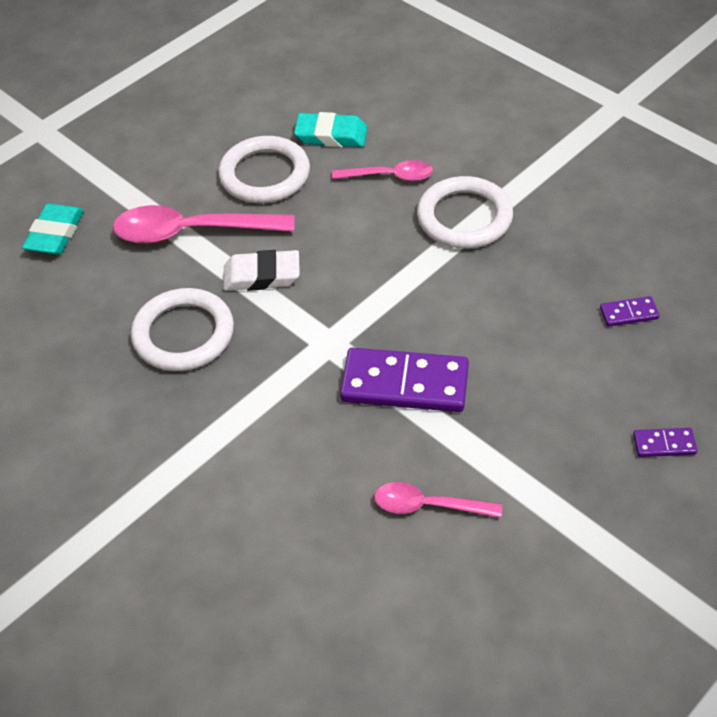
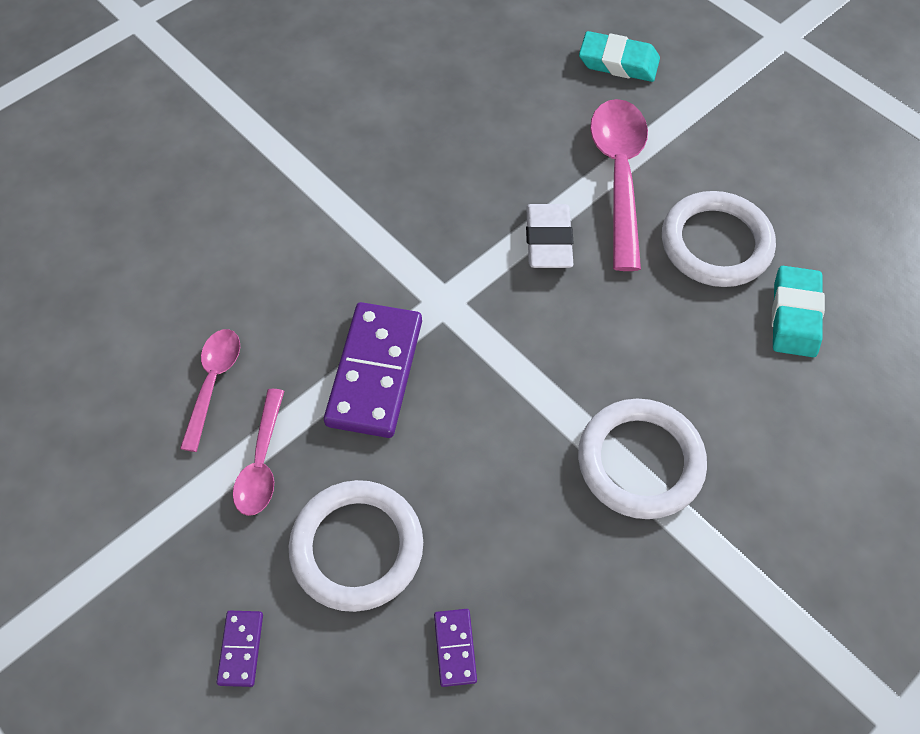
camera: 90 degrees right, 10 degrees up
(183, 334) = (469, 173): white ring -> white ring (357, 547)
(389, 176) = (717, 378): pink spoon -> pink spoon (262, 462)

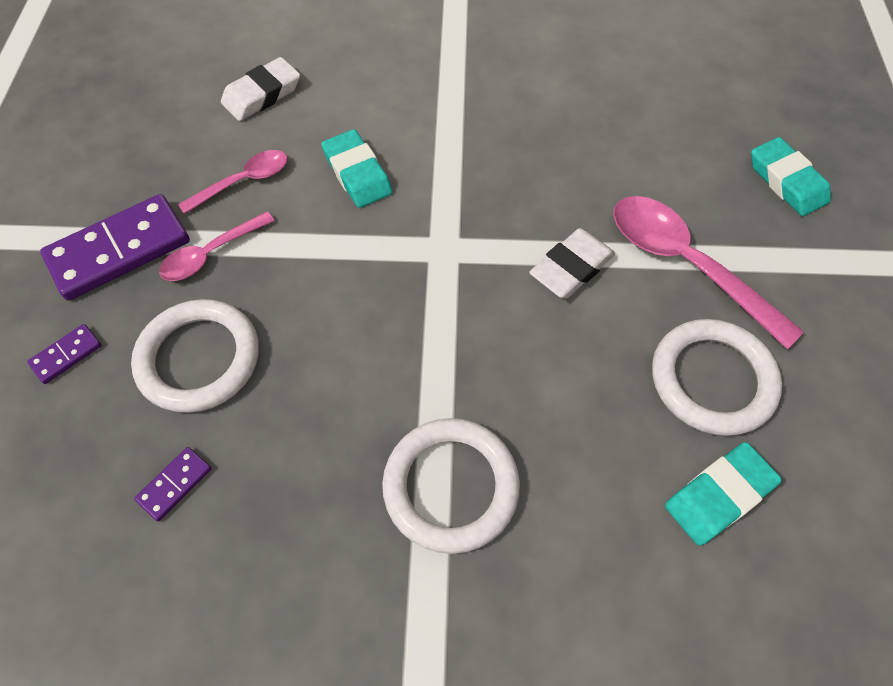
camera: 45 degrees right, 0 degrees up
(132, 296) = (262, 95): none -> white eraser
(304, 297) = (357, 173): none -> turquoise eraser
(375, 372) = (344, 257): purple domino -> purple domino (119, 250)
(619, 176) = (686, 265): pink spoon -> pink spoon turned 90 degrees counterclockwise

